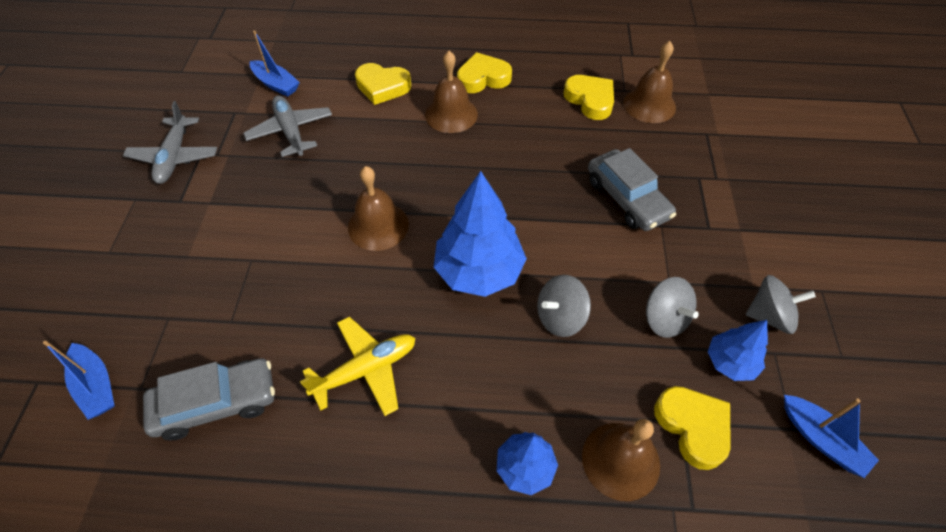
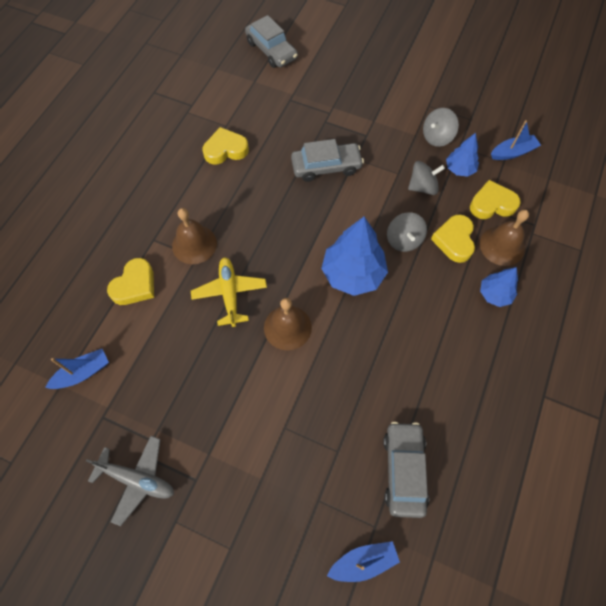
camera: 70 degrees left, 10 degrees up
(291, 131) = (153, 371): grey plane -> none
(366, 370) = (406, 365): yellow plane -> yellow plane (230, 293)
(483, 78) = (164, 209): yellow heart -> yellow heart (454, 240)
(649, 105) = (248, 118): brown bell -> none
(769, 94) = (271, 50): none -> grey car
(769, 316) = (437, 137): grey spinning top -> grey spinning top turned 150 degrees counterclockwise

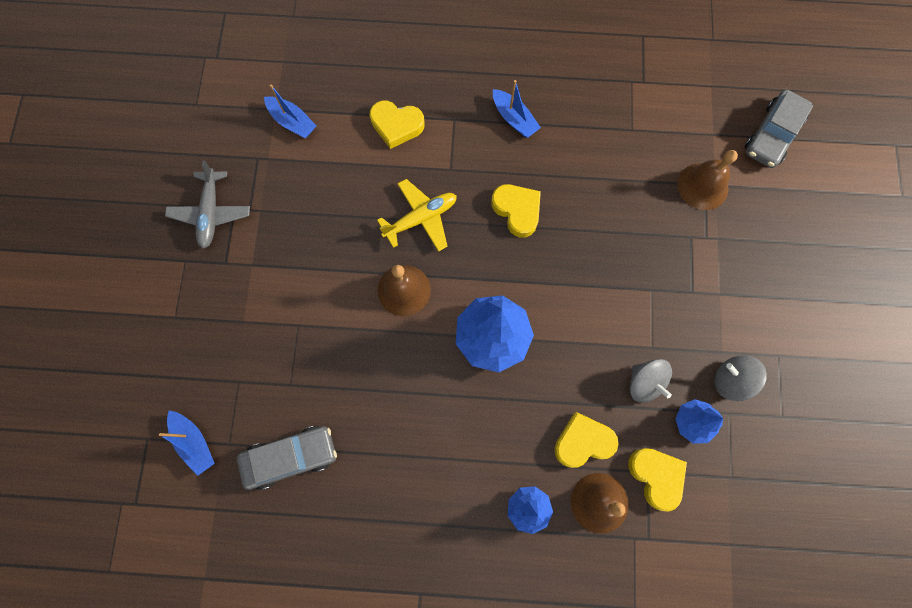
camera: 70 degrees right, 10 degrees up
(194, 244) = (464, 161): brown bell -> brown bell (702, 186)
(225, 150) = (598, 143): yellow heart -> yellow heart (517, 211)
(326, 167) = (624, 260): grey car -> none
(404, 240) = (559, 381): grey spinning top -> none
(512, 152) = (752, 486): blue boat -> blue boat (514, 119)

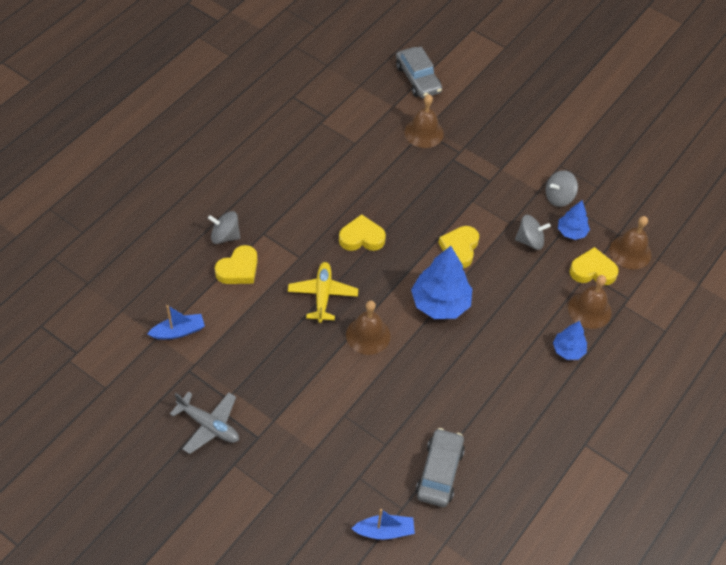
camera: 60 degrees left, 20 degrees down
(425, 89) = (225, 236): none -> grey spinning top
(514, 119) = (292, 200): blue boat -> none
(583, 441) = (545, 295): yellow heart -> yellow heart (459, 248)
(717, 506) = (630, 252): none -> brown bell

